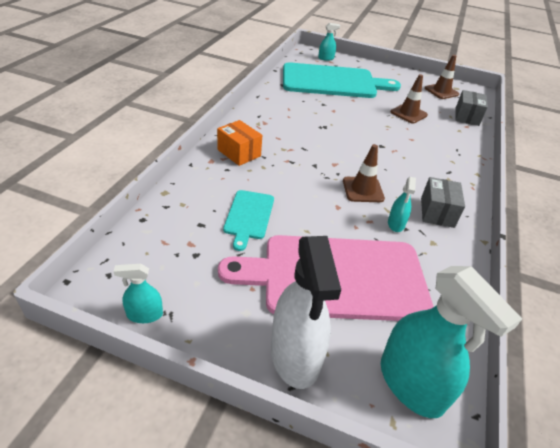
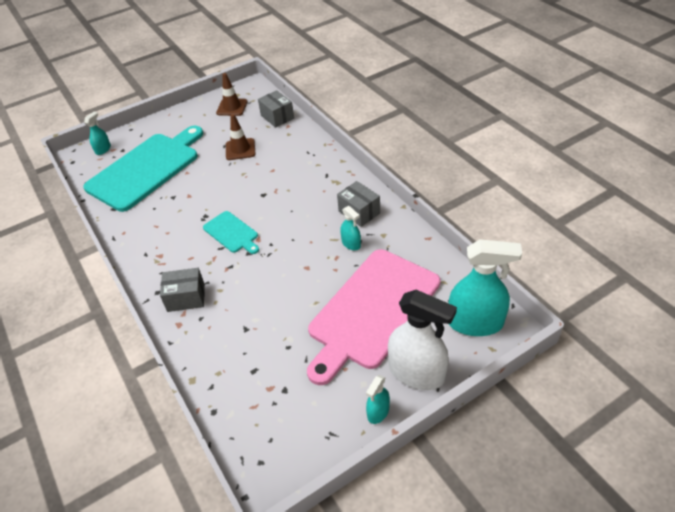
camera: 45 degrees left, 5 degrees up
(145, 314) = (320, 451): turquoise spray bottle -> turquoise spray bottle (378, 412)
(239, 153) = (186, 298): orange box -> grey box
(249, 216) = (271, 332): turquoise cutting board -> turquoise cutting board (232, 233)
(363, 190) = (302, 240): brown traffic cone -> none

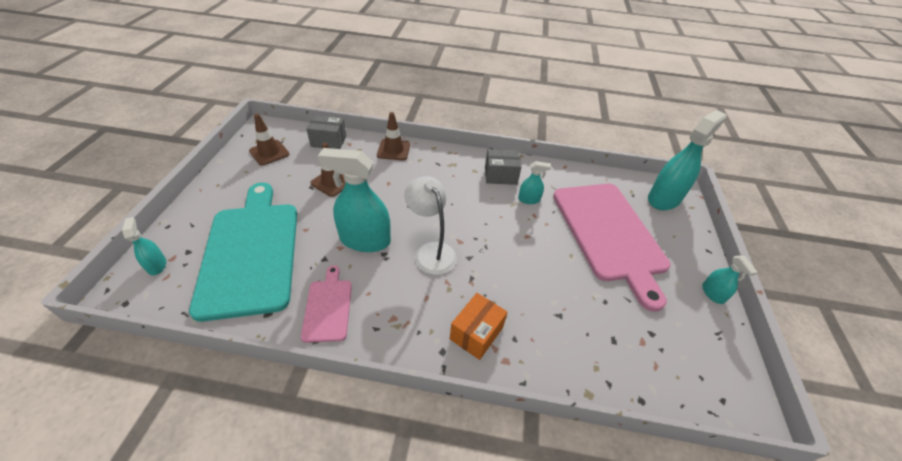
camera: 55 degrees left, 0 degrees up
(140, 225) = (328, 307): none -> pink cutting board
(186, 298) = (476, 333): grey box -> orange box
(207, 200) = (365, 240): none -> turquoise spray bottle
(232, 233) = (431, 251): turquoise cutting board -> white lamp
(310, 147) = (393, 150): none -> brown traffic cone
(416, 373) = (688, 251): white spray bottle -> none

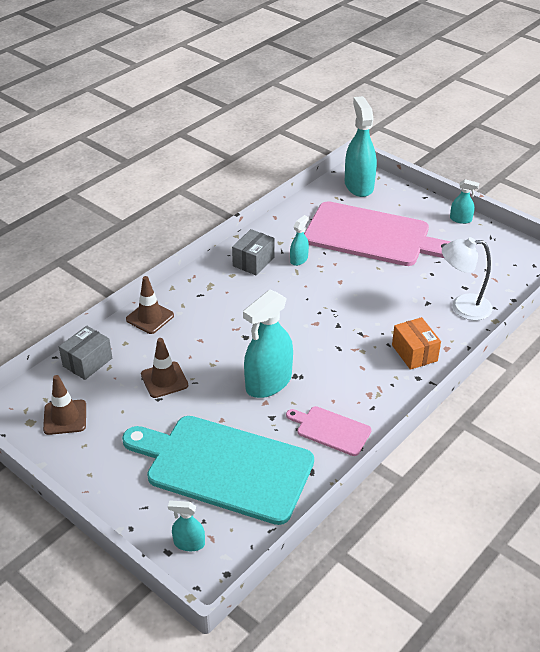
camera: 55 degrees left, 5 degrees down
(431, 251) = (314, 345): white lamp -> white lamp (462, 307)

